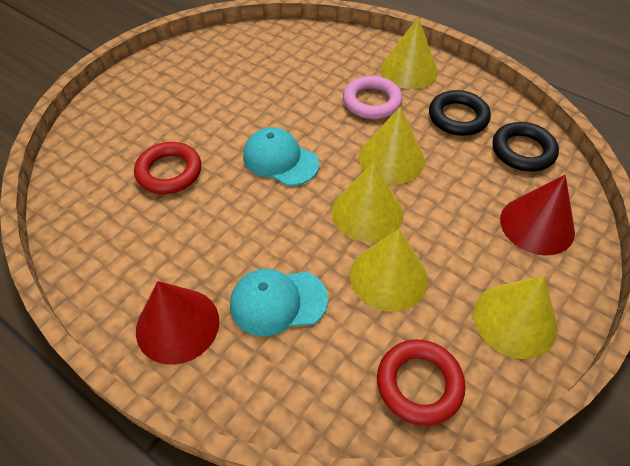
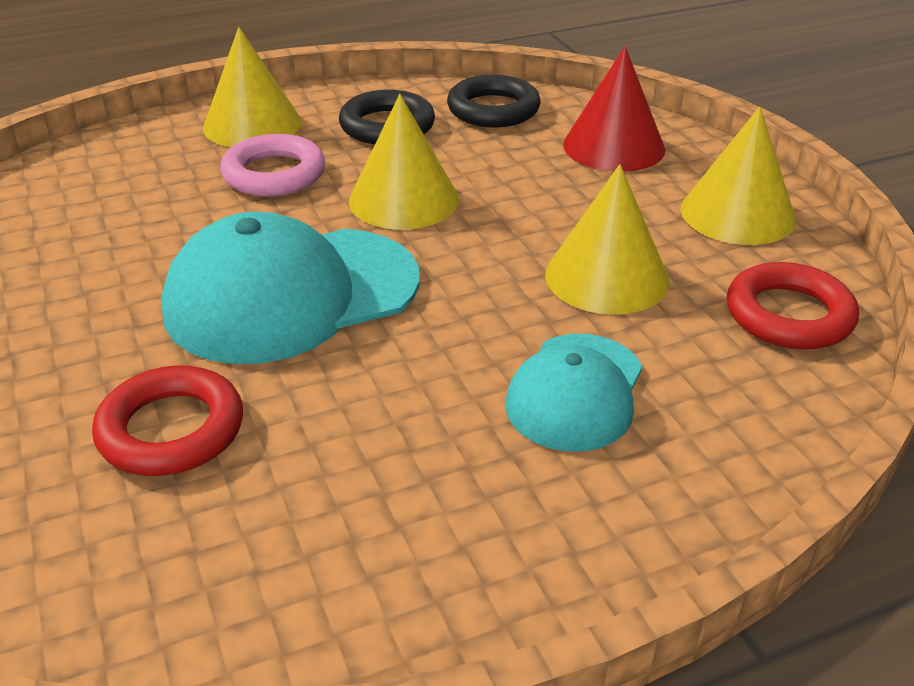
camera: 60 degrees left, 15 degrees down
(177, 325) = (540, 523): red cone -> none
(280, 160) = (291, 294): turquoise cap -> turquoise cap, size x1.68
(367, 213) = (481, 254): yellow cone -> none

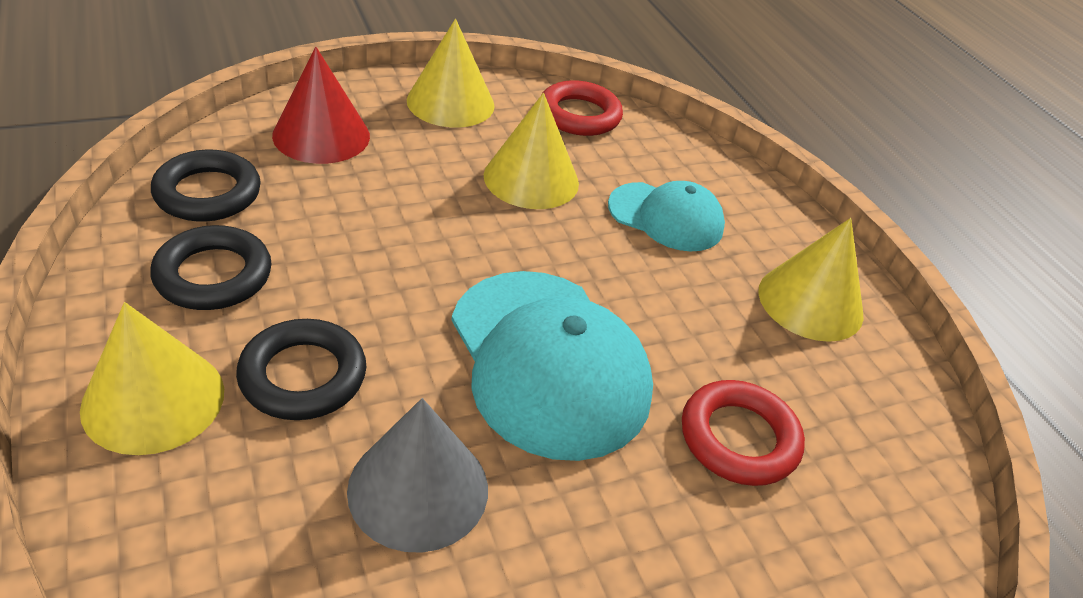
camera: 95 degrees left, 5 degrees up
(149, 233) = (418, 489): none -> grey cone
(274, 174) = (303, 376): pink ring -> black ring
(403, 200) = (388, 276): yellow cone -> yellow cone (810, 302)

